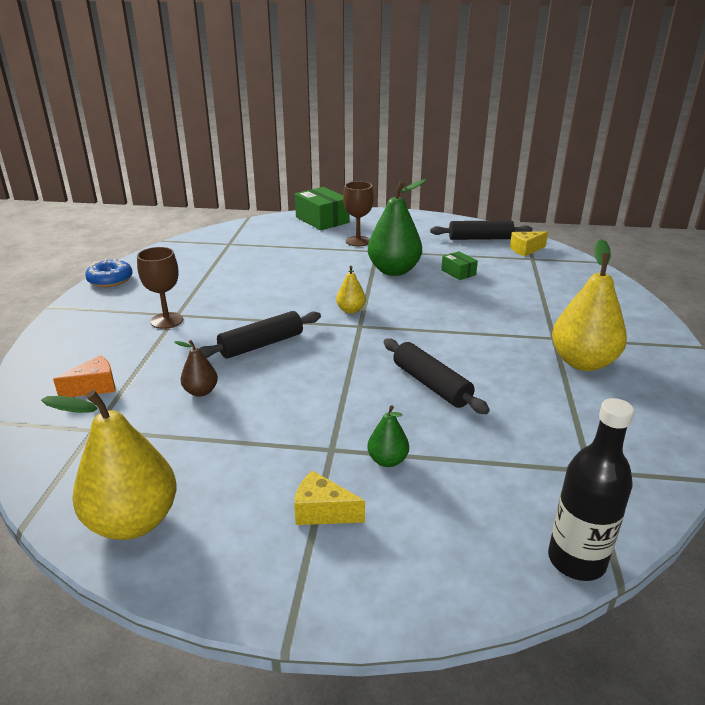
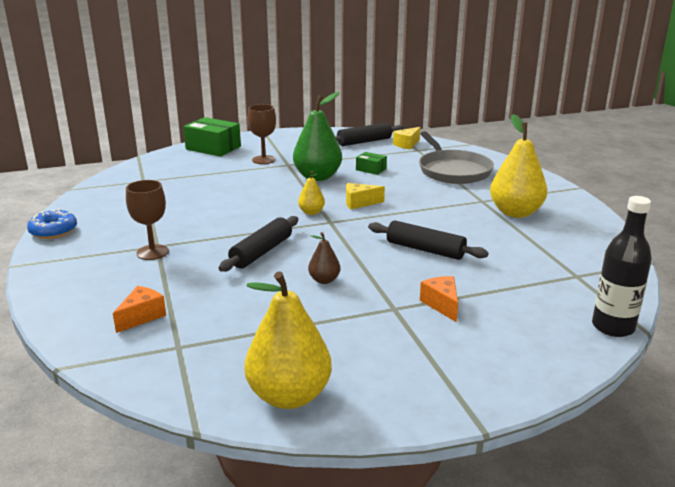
camera: 25 degrees left, 5 degrees down
(201, 391) = (246, 297): brown pear -> brown pear (324, 280)
(322, 512) = (428, 348): yellow cheese -> yellow cheese (359, 203)
(387, 460) = (442, 305): green pear -> orange cheese
(551, 292) = (453, 170): none -> grey pan

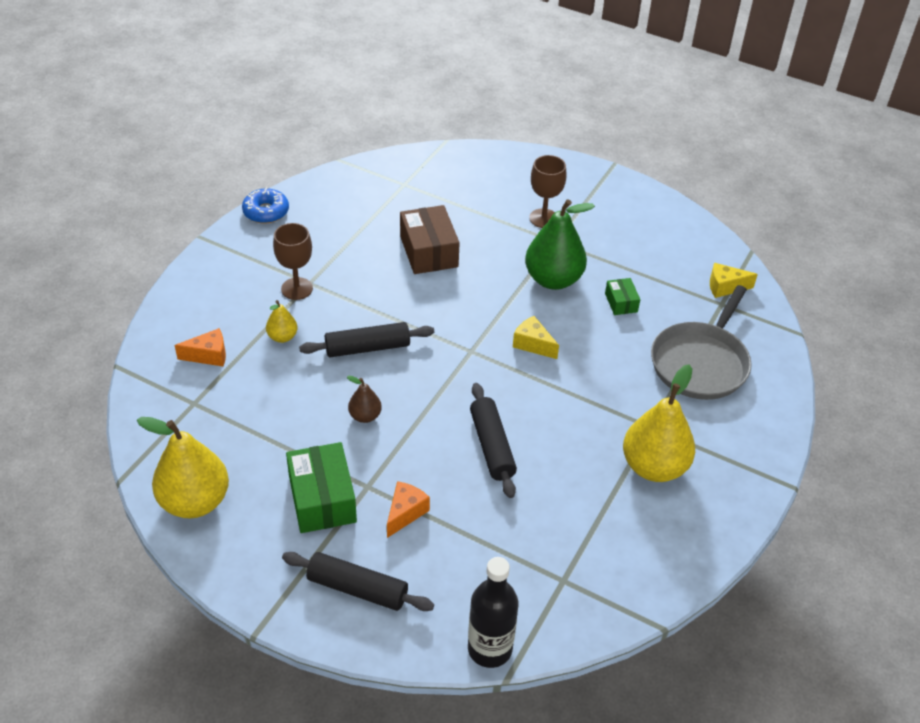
camera: 45 degrees right, 20 degrees up
(213, 148) = (525, 168): green box -> green box (322, 499)
(218, 198) = (429, 251): none -> brown box
(311, 212) = (474, 327): yellow pear -> yellow pear (282, 337)
(364, 142) = (686, 252): black rolling pin -> black rolling pin (357, 588)

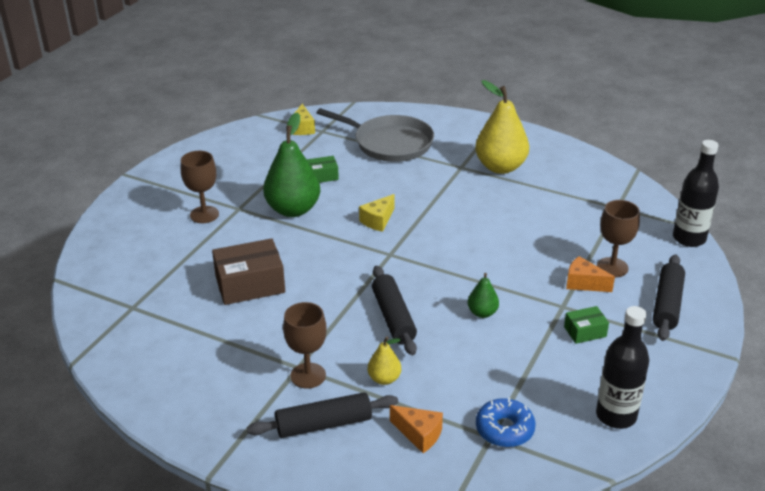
camera: 90 degrees left, 10 degrees down
(195, 501) = (616, 416): yellow pear -> black bottle
(208, 355) = (419, 434): orange cheese -> orange cheese turned 135 degrees clockwise
(266, 212) = (168, 417): blue donut -> blue donut (504, 429)
(322, 499) = (585, 331): green box -> green box, size x0.52
(365, 416) = (482, 313): brown pear -> green pear
(433, 547) = (612, 267): none -> brown goblet
(491, 446) = (500, 241): black rolling pin -> black rolling pin (324, 424)

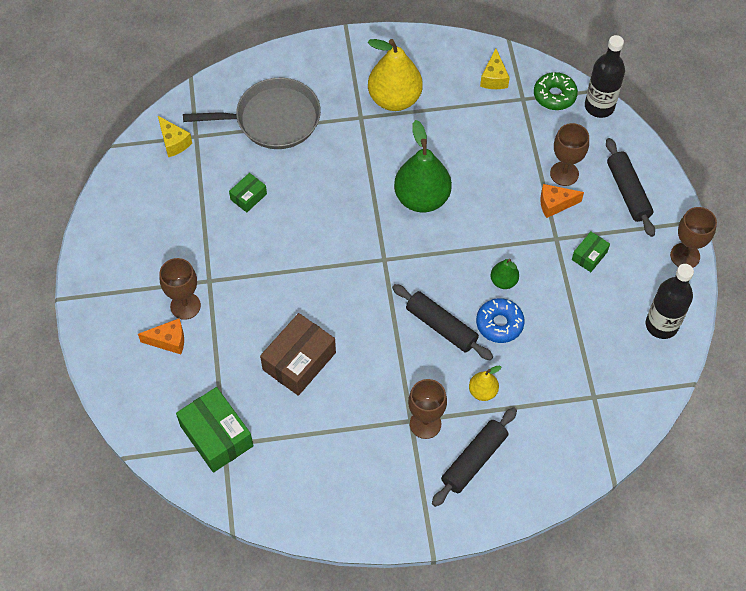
camera: 35 degrees left, 25 degrees up
(133, 299) = (216, 436): none -> green box
(293, 210) = (259, 254): green pear -> green pear (422, 198)
(378, 220) = (343, 225): yellow cheese -> yellow cheese (494, 78)
(419, 434) = (546, 426): orange cheese -> orange cheese (169, 341)
(504, 429) = (598, 384): blue donut -> blue donut (499, 324)
(650, 216) = (554, 95): none -> green donut
(689, 375) = (685, 256): none -> brown goblet

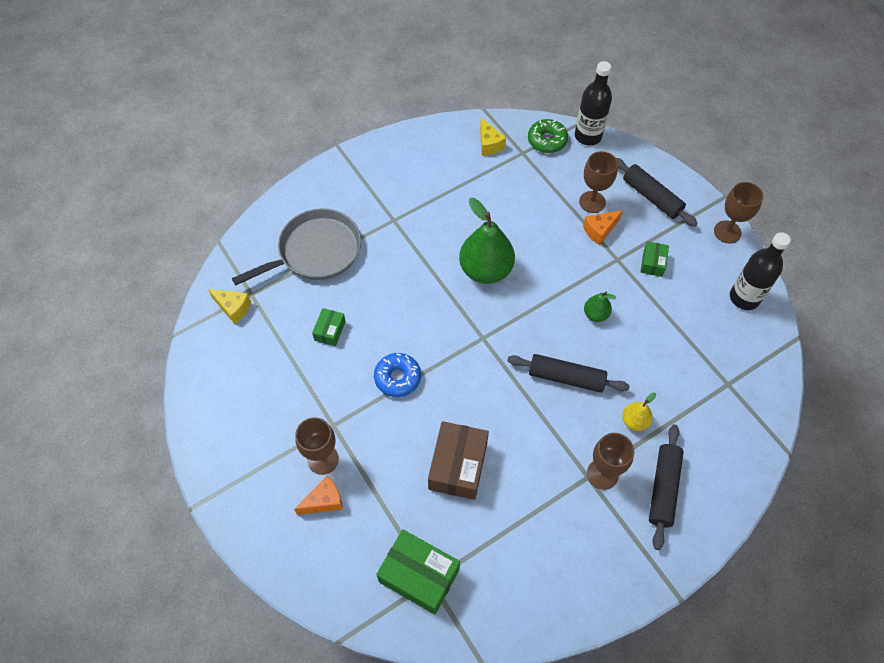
camera: 25 degrees left, 0 degrees up
(394, 99) = (414, 193): yellow pear -> none
(499, 324) = (613, 354): blue donut -> blue donut (397, 378)

